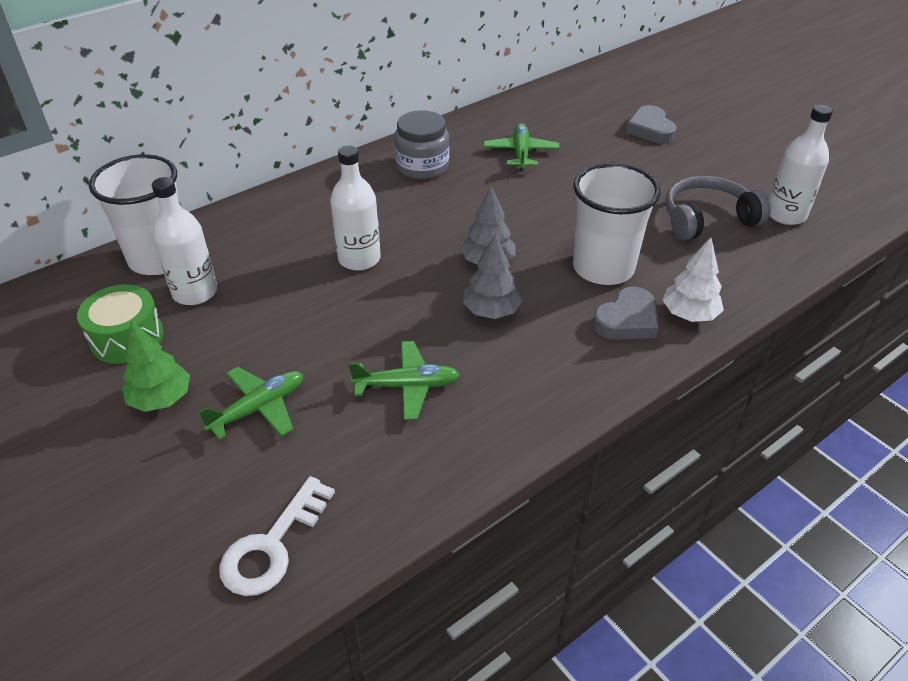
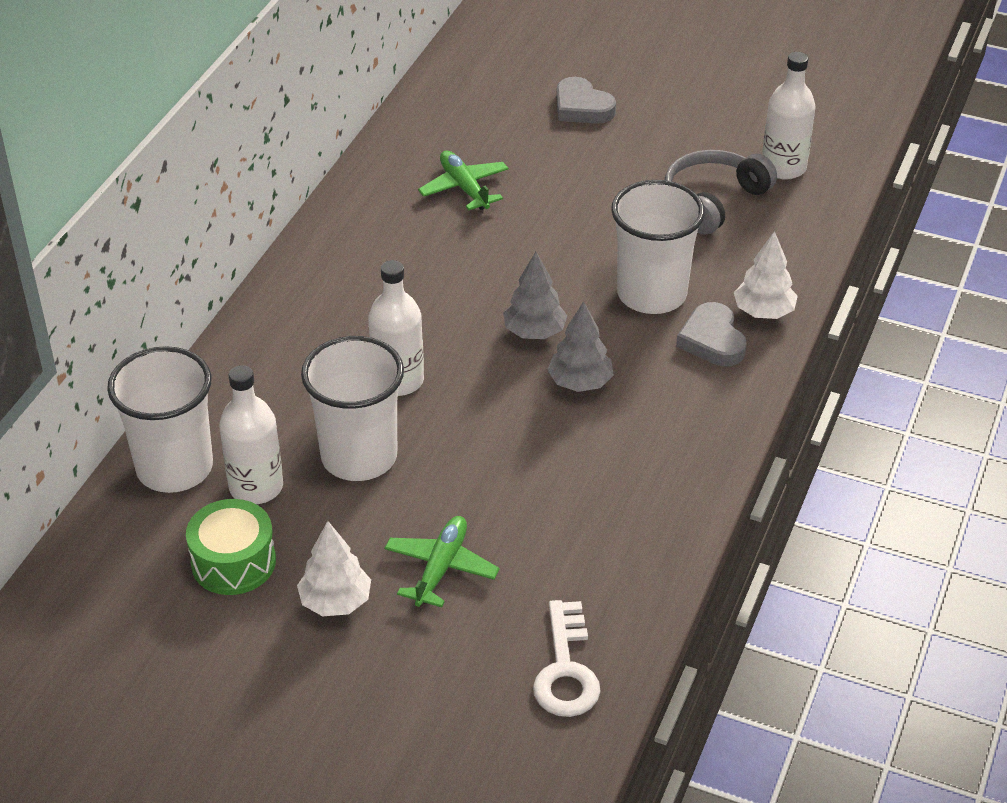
camera: 30 degrees left, 0 degrees up
(161, 399) = (335, 601): green tree -> white tree
(282, 300) = (359, 456): none -> white cup
(407, 386) = (562, 487): green plane -> none
(422, 166) = (368, 245): grey jar -> none
(627, 320) = (712, 340): grey heart -> grey heart turned 150 degrees clockwise

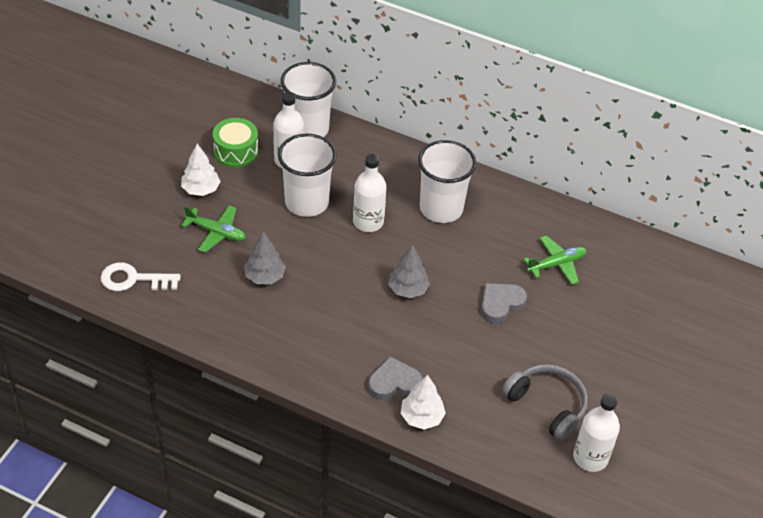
camera: 90 degrees right, 5 degrees up
(580, 382) = (359, 308): grey tree -> grey tree (265, 276)
(582, 107) = (657, 338): grey heart -> grey heart (500, 304)
(651, 294) = (443, 355): white cup -> white cup (441, 208)

